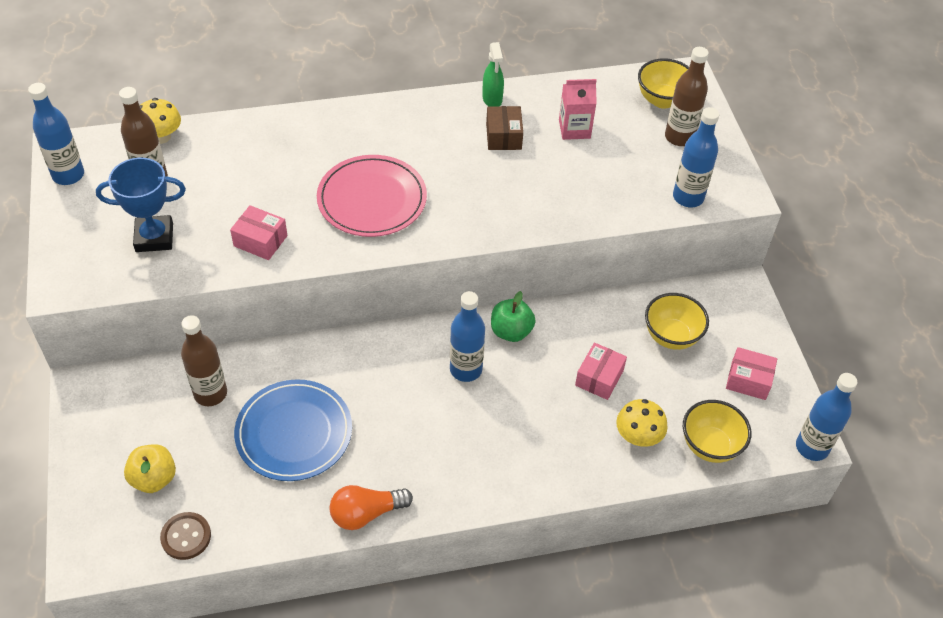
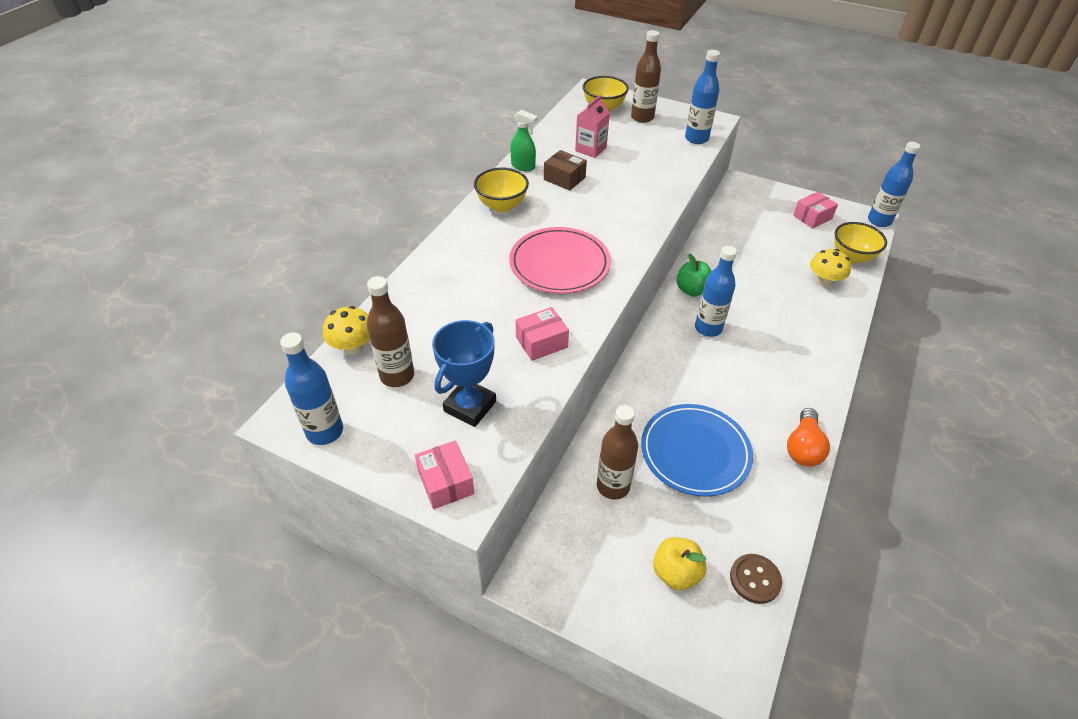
camera: 50 degrees left, 5 degrees down
(599, 378) = (764, 273): pink box -> pink box (445, 482)
(671, 336) = (754, 227): yellow bowl -> yellow bowl (502, 205)

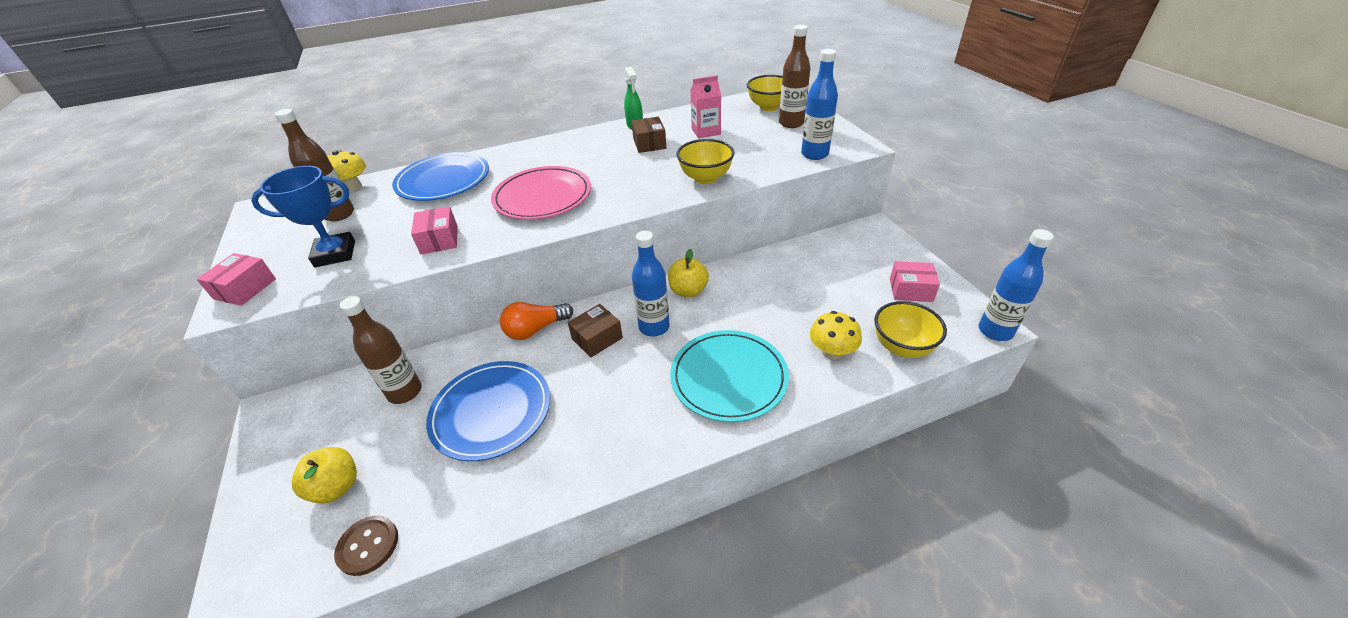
camera: 45 degrees right, 5 degrees down
(325, 431) = (260, 224): blue bottle -> none
(439, 294) = (443, 180): none -> blue plate
(502, 205) = (575, 144): yellow bowl -> yellow bowl (705, 178)
(541, 342) = (439, 240): pink box -> pink box turned 60 degrees clockwise
(684, 359) = (597, 338): none -> brown box
(692, 290) = (688, 291): green apple -> yellow apple
(795, 332) = (728, 377): none -> turquoise plate
(803, 447) = (575, 478): orange light bulb -> orange light bulb (535, 329)

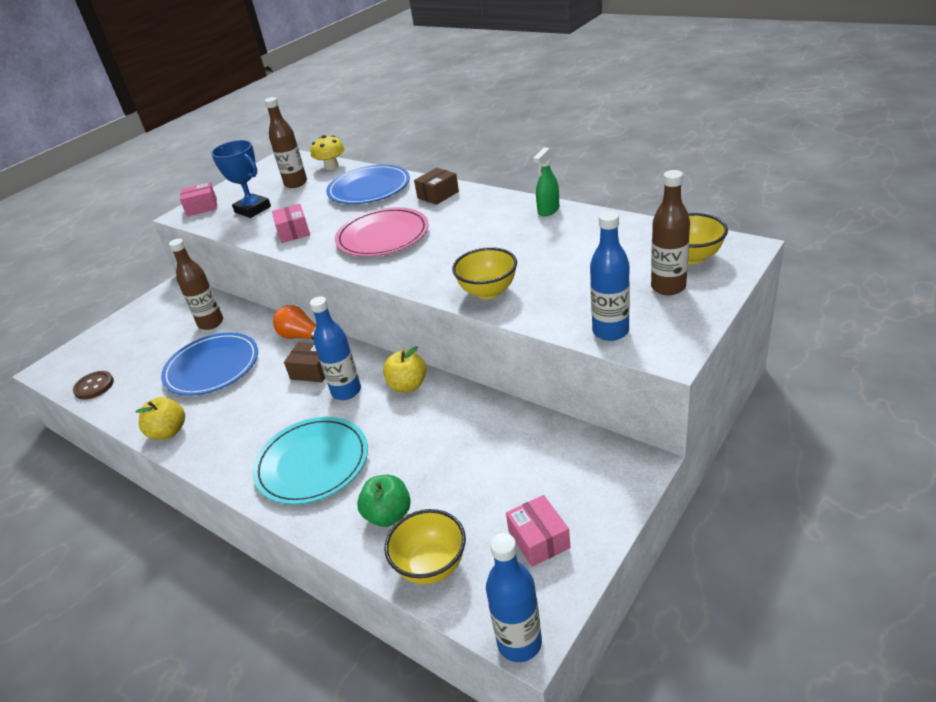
camera: 60 degrees right, 5 degrees down
(336, 487) = (128, 349): yellow apple -> yellow apple (169, 432)
(439, 240) = (293, 232): pink box -> pink box turned 60 degrees counterclockwise
(649, 143) = (522, 234): brown box -> brown box (438, 195)
(706, 131) = (583, 249): pink carton -> none
(832, 352) = (388, 515): yellow mushroom -> green apple

